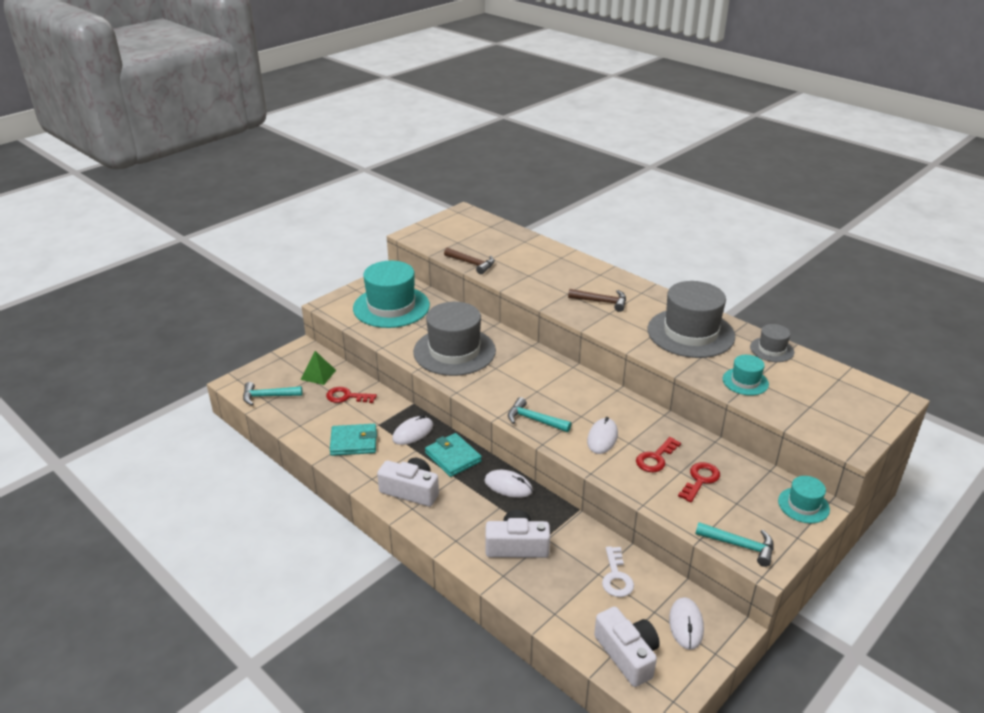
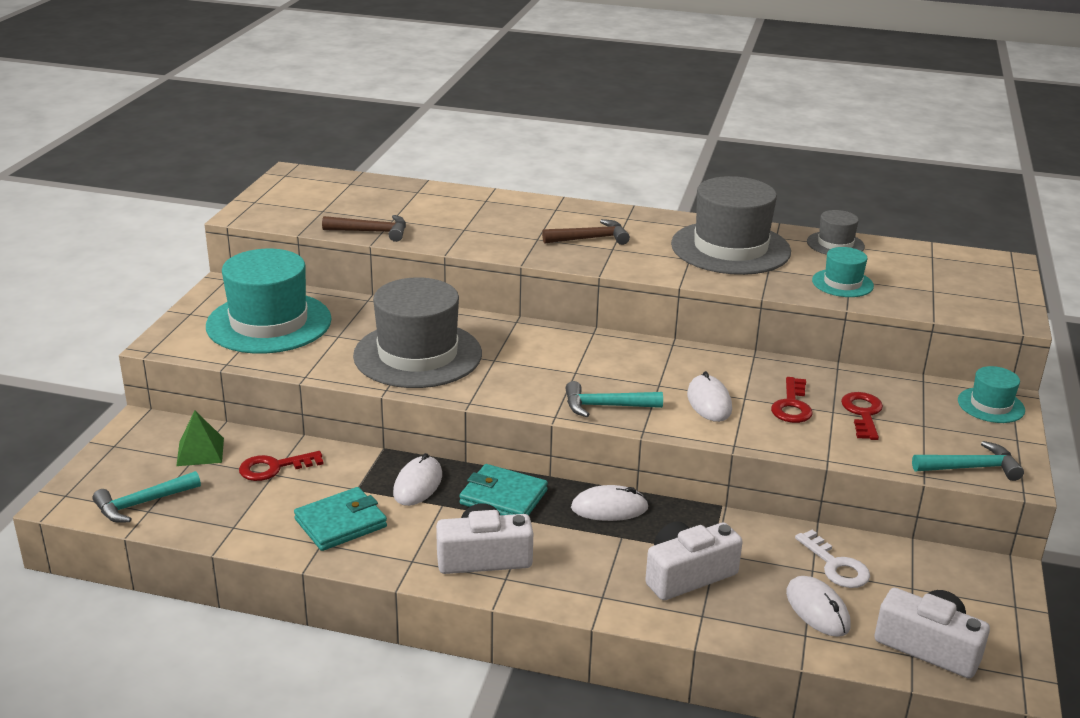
camera: 30 degrees left, 5 degrees down
(686, 625) = (958, 588): white mouse -> white mouse (817, 609)

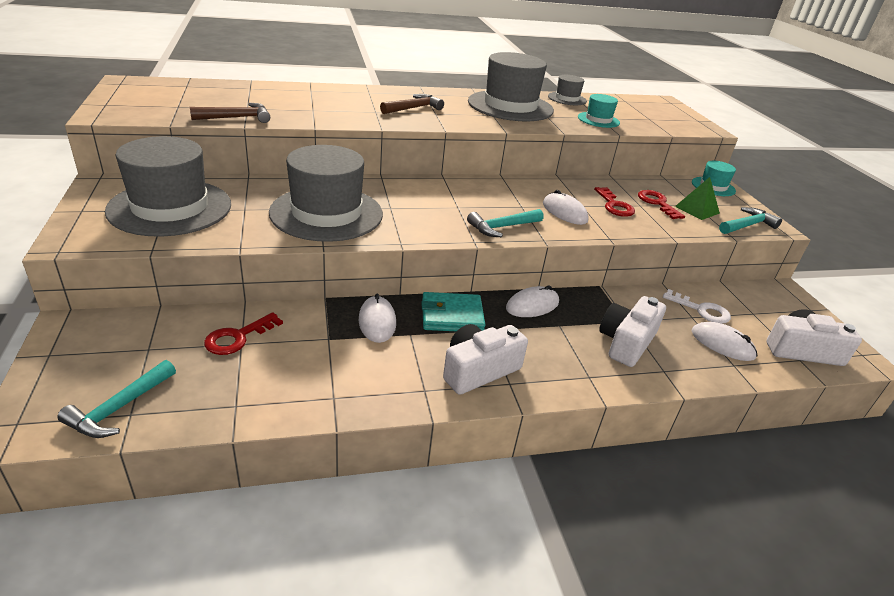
camera: 30 degrees left, 5 degrees up
(200, 452) = (152, 339): green pyramid -> green pyramid (697, 209)
(269, 323) = (170, 207): turquoise hat -> grey hat
(341, 523) = (337, 373): turquoise wallet -> none

